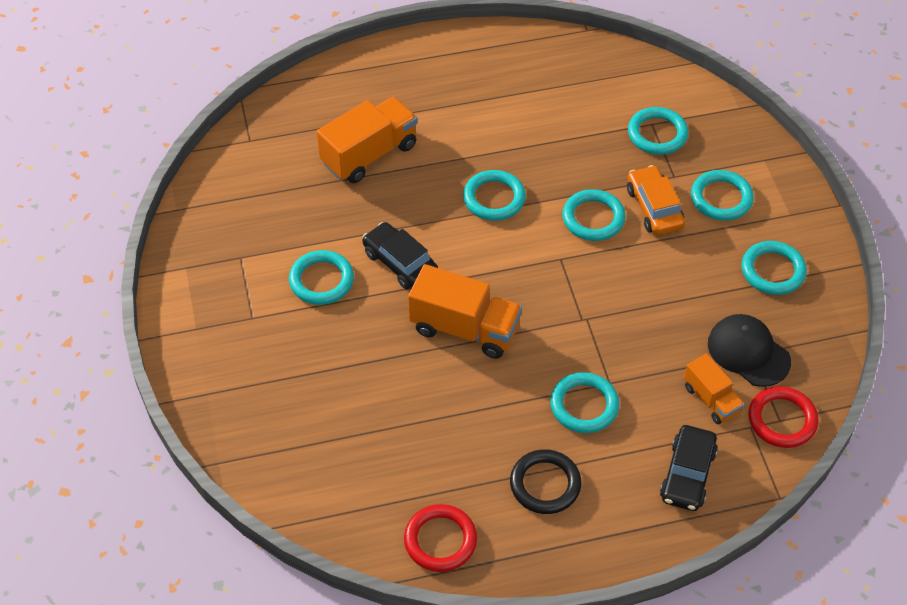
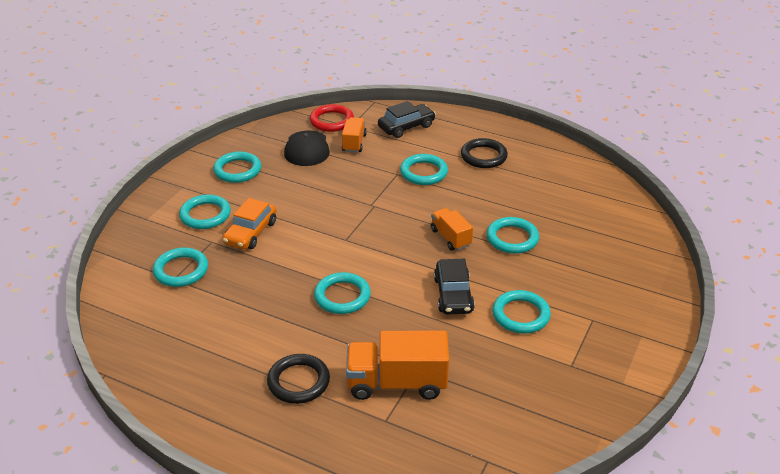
camera: 140 degrees left, 15 degrees down
(440, 540) = (564, 164): red ring -> none
(444, 110) = (298, 382): none -> black ring
(464, 329) = (450, 237): orange truck -> orange truck, size x0.58
(593, 218) = (295, 248): turquoise ring -> turquoise ring (512, 238)

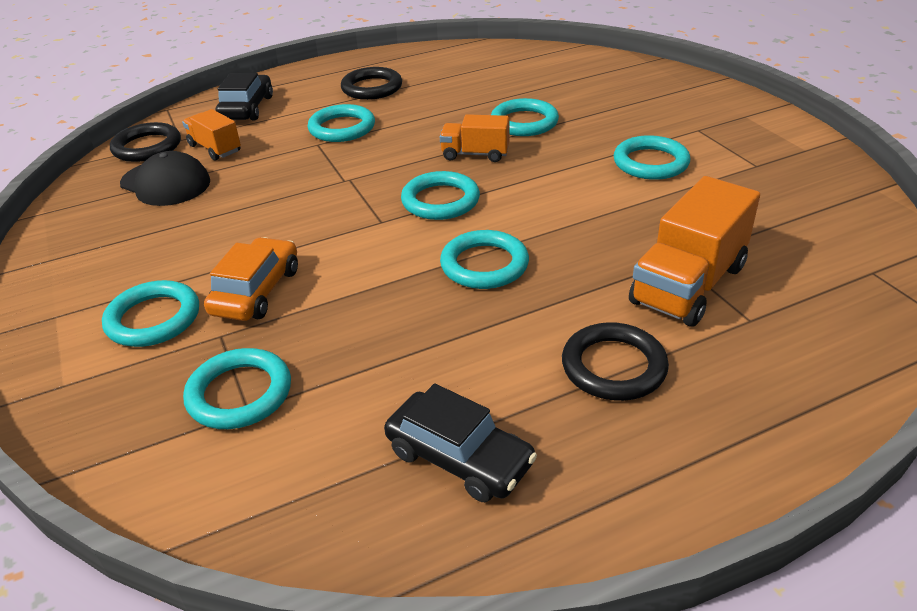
camera: 50 degrees left, 0 degrees up
(237, 170) = (108, 252): turquoise ring -> turquoise ring (440, 201)
(251, 233) = (256, 291): orange car -> orange car turned 135 degrees counterclockwise
(331, 121) = (147, 147): red ring -> black ring
(453, 295) = (573, 188): black car -> black car (459, 457)

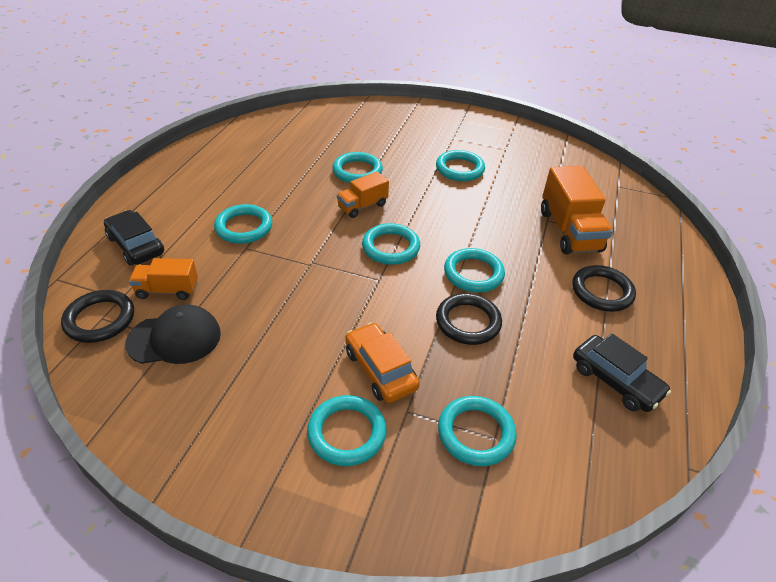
camera: 50 degrees left, 5 degrees up
(372, 88) = (214, 186): black ring -> black ring (468, 322)
(459, 457) = (615, 380): black car -> black car turned 60 degrees clockwise

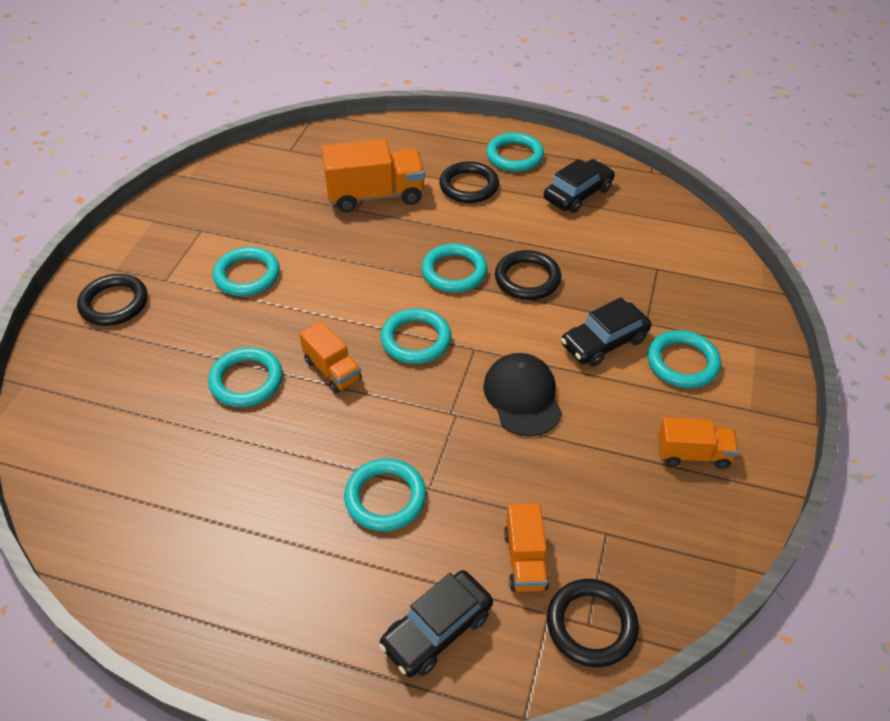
camera: 90 degrees left, 5 degrees up
(175, 338) = (604, 529): black cap -> black cap (522, 396)
(229, 417) = (693, 454): none -> orange truck
(380, 370) = (604, 342): orange car -> black car
(429, 122) = (114, 303): none -> black ring
(476, 433) = (656, 279): turquoise ring -> turquoise ring (514, 156)

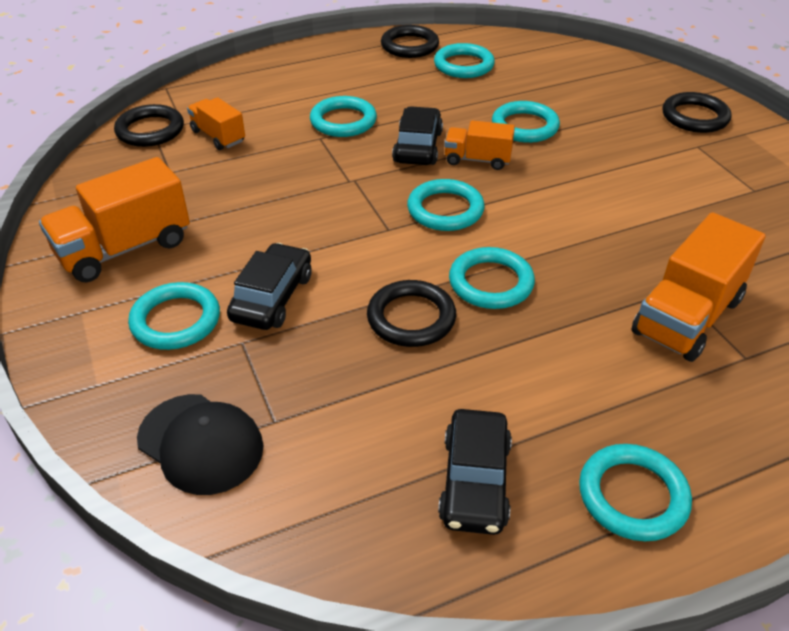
camera: 140 degrees right, 5 degrees down
(247, 275) = (650, 180): turquoise ring -> turquoise ring (463, 65)
(437, 630) = (246, 92): black car -> black car (417, 147)
(469, 186) = (616, 398): black ring -> black ring (409, 46)
(522, 396) = (308, 216): black cap -> black cap (201, 443)
(693, 454) = (124, 248): orange truck -> orange truck, size x1.72

